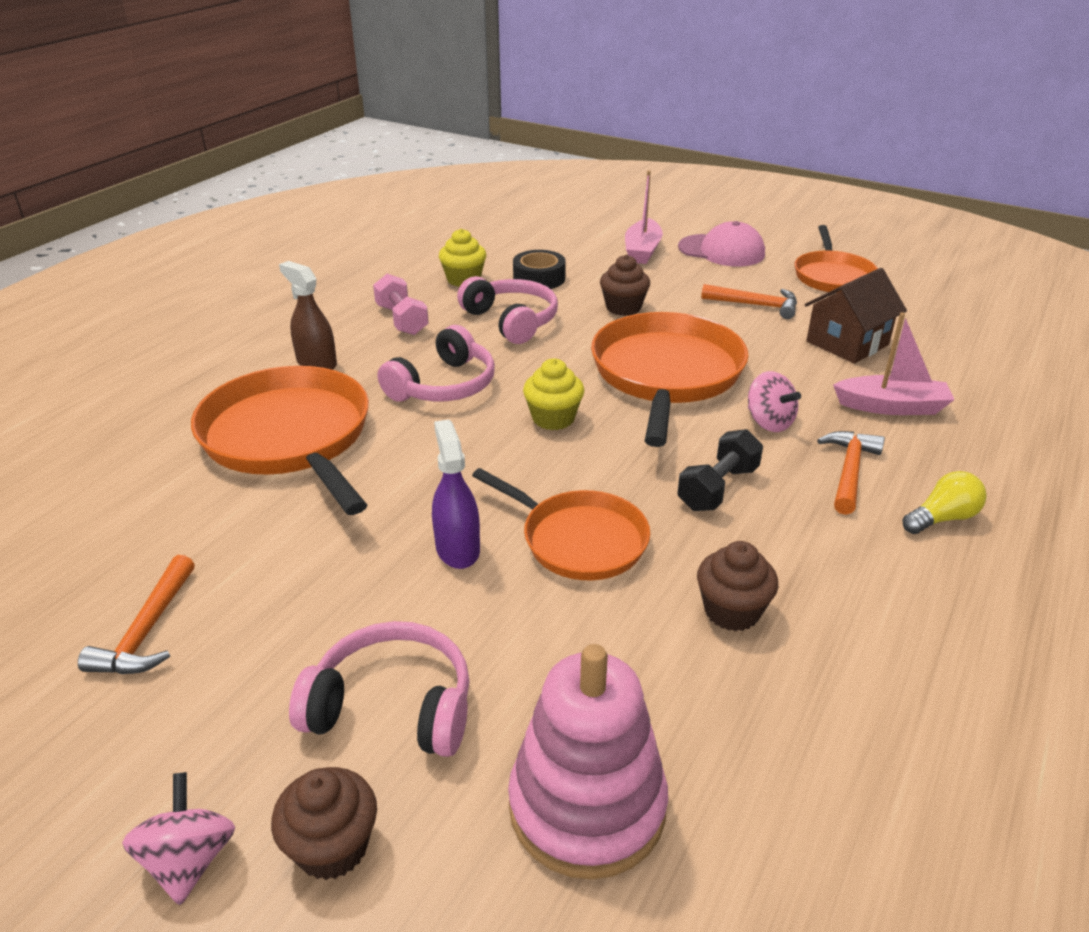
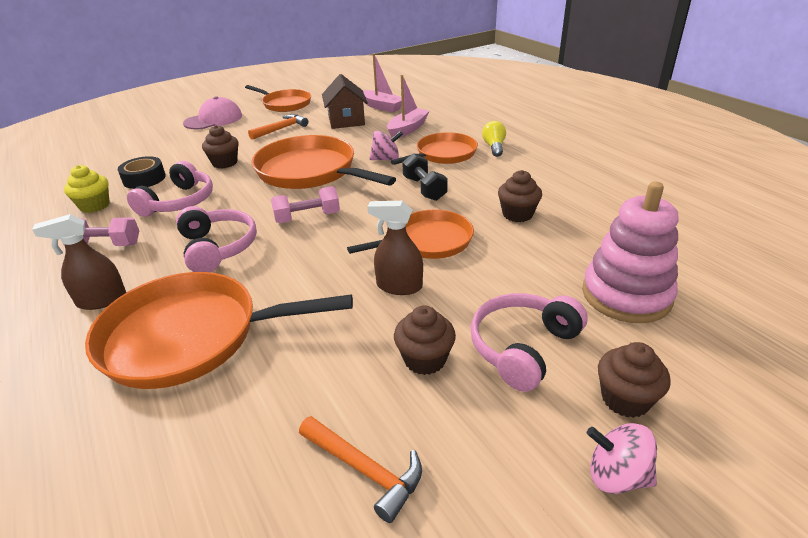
camera: 60 degrees left, 0 degrees up
(328, 619) = (425, 359): none -> brown cupcake
(457, 549) = (399, 286): purple spray bottle -> brown spray bottle
(512, 321) = (179, 202): pink headphones -> pink headphones turned 120 degrees clockwise
(553, 418) = (307, 217): yellow cupcake -> pink dumbbell
(642, 251) = (172, 139): pink boat -> pink boat (381, 107)
(849, 471) = (443, 154): orange hammer -> orange pan

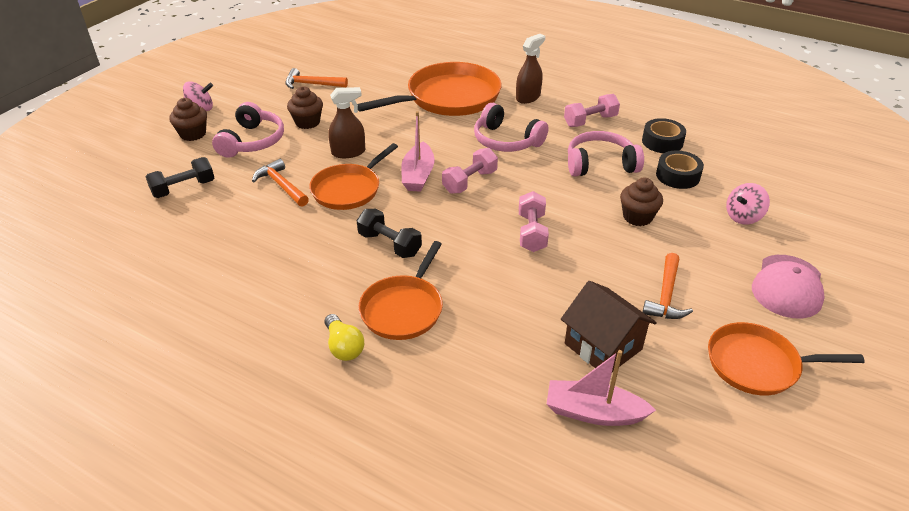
camera: 150 degrees right, 5 degrees up
(95, 206) = (662, 142): yellow cupcake -> black tape
(179, 202) = (600, 164): pink headphones -> pink headphones turned 90 degrees clockwise
(310, 171) = (531, 232): orange pan -> pink dumbbell
(386, 159) = (467, 277): pink spinning top -> pink spinning top (743, 217)
(407, 129) = (492, 353): pink boat -> pink boat (418, 175)
(500, 265) = (281, 185): none -> orange hammer
(517, 214) = (280, 238): brown cupcake -> none
(626, 295) = (183, 188): pink stacking toy -> black dumbbell

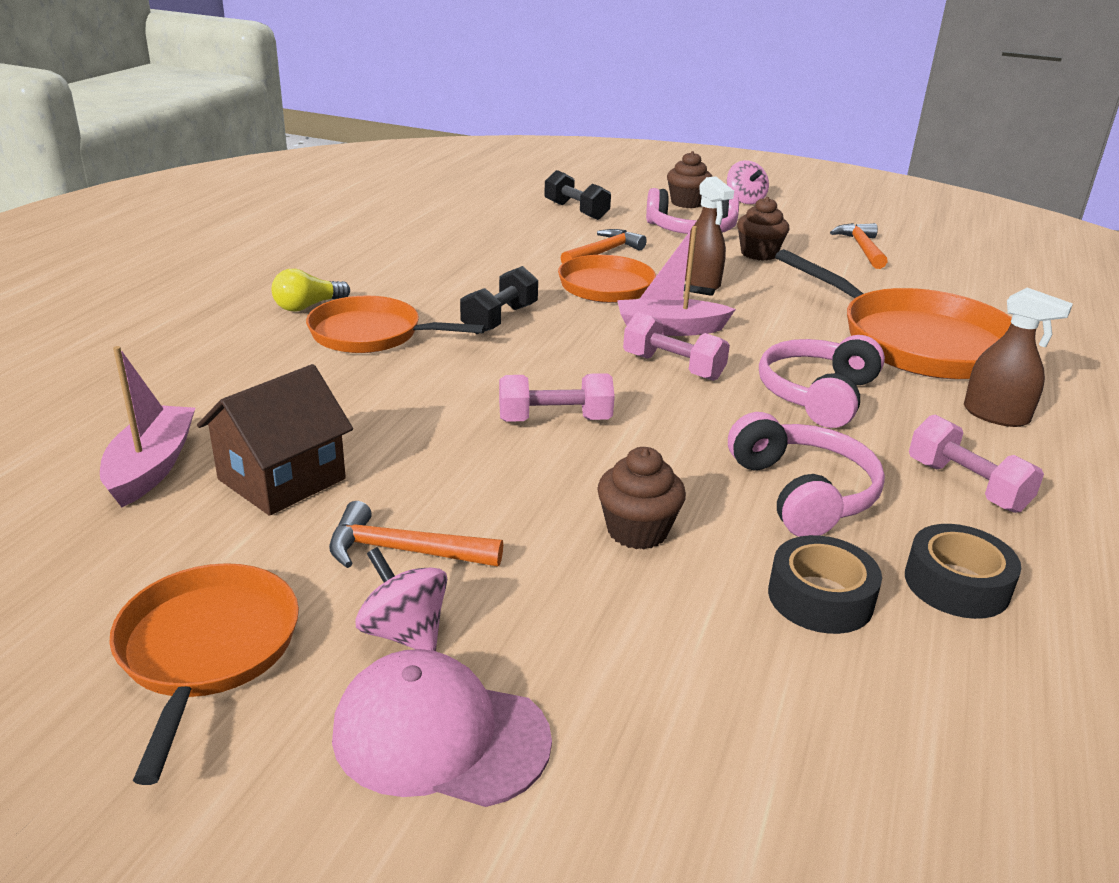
camera: 80 degrees right, 10 degrees down
(743, 217) = (695, 692): pink spinning top -> pink spinning top (404, 632)

